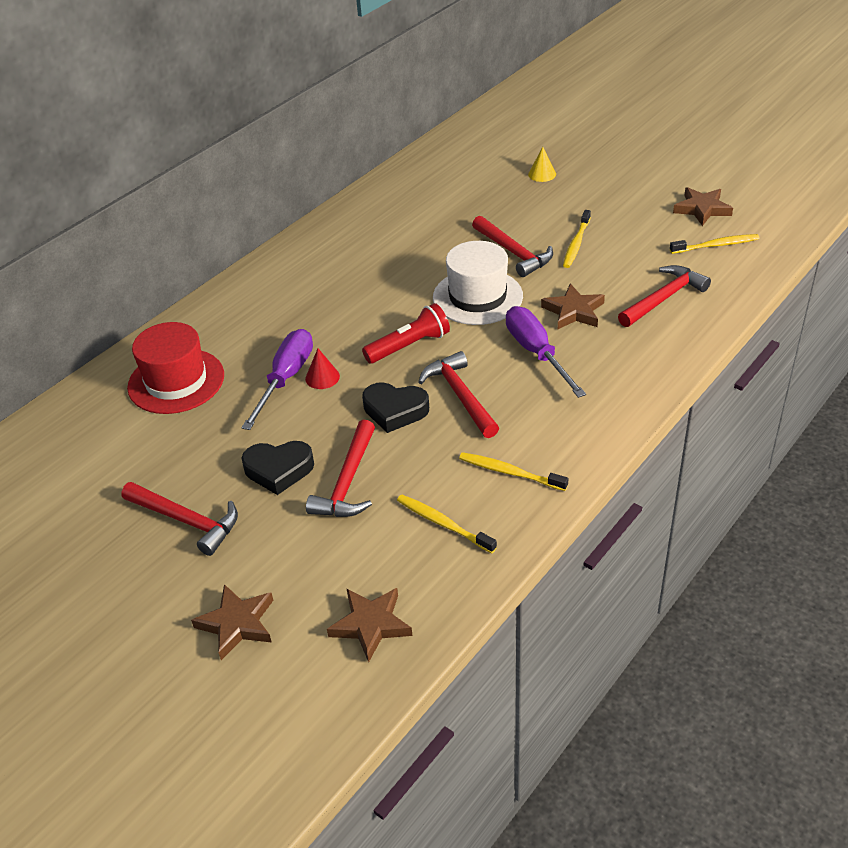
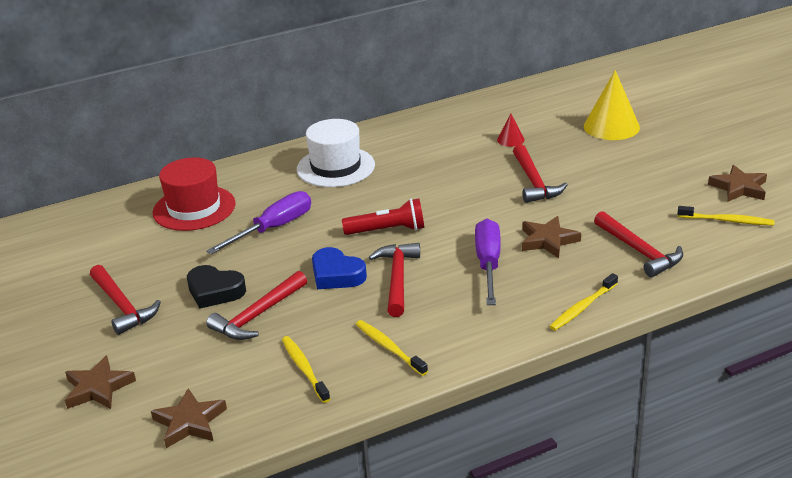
camera: 25 degrees right, 10 degrees down
(322, 377) = (301, 235): red cone -> red cone (510, 140)
(395, 411) = (336, 275): black heart -> blue heart
(477, 297) = (474, 208): white hat -> white hat (335, 167)
(542, 174) = (611, 126): yellow cone -> yellow cone, size x2.06
(576, 244) = (595, 188): yellow toothbrush -> yellow toothbrush (582, 307)
(664, 298) = (639, 251): red hammer -> red hammer turned 75 degrees clockwise

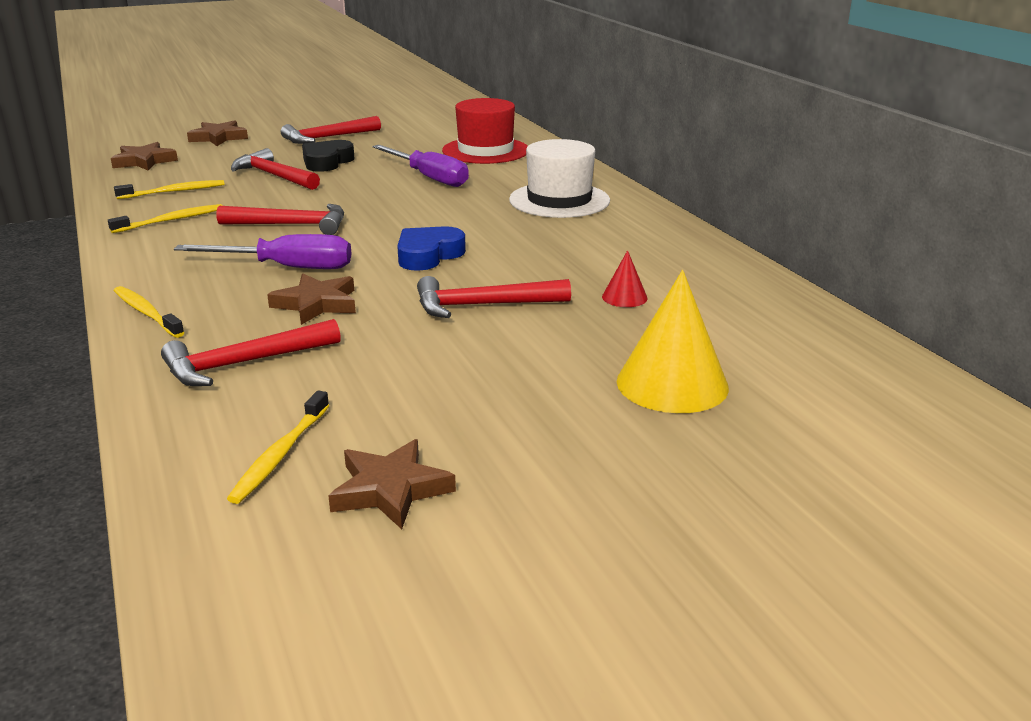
camera: 90 degrees right, 5 degrees down
(336, 275) = (320, 201): blue heart -> blue heart (428, 255)
(387, 230) = (396, 222): red flashlight -> none

